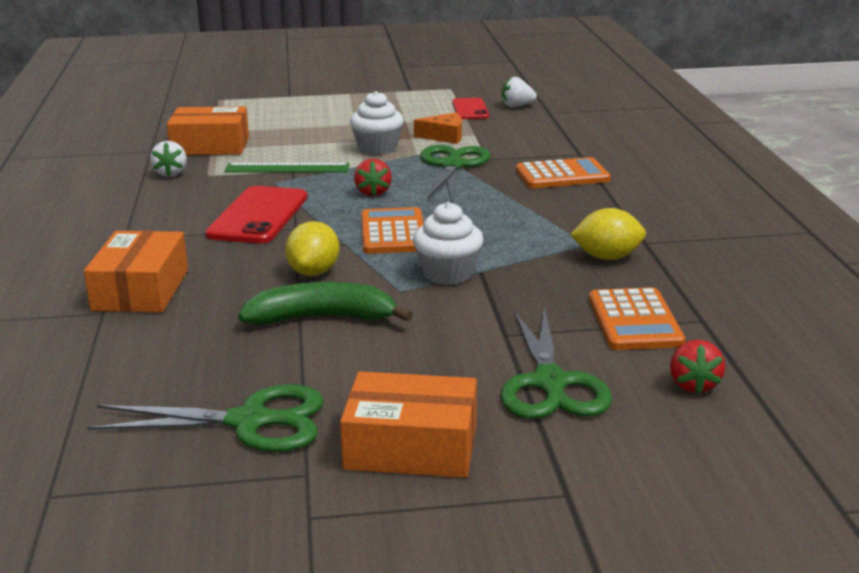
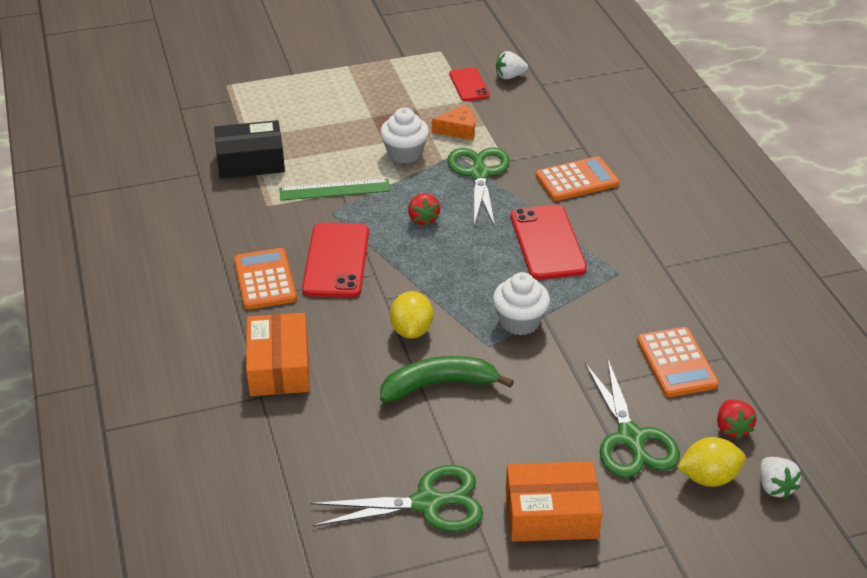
camera: 10 degrees left, 15 degrees up
(170, 173) = (232, 206): white strawberry -> white strawberry (775, 487)
(210, 146) = (250, 161): orange box -> black box
(393, 232) = (458, 272): orange calculator -> orange calculator (265, 280)
(508, 217) = (547, 243): none -> red phone
(607, 257) = (639, 289): yellow lemon -> yellow lemon (708, 477)

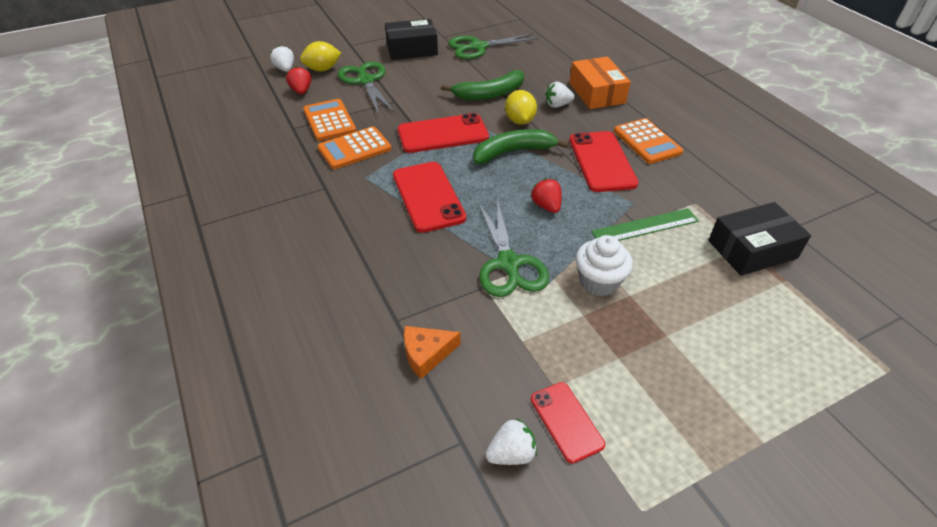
camera: 170 degrees right, 5 degrees up
(347, 351) = (557, 105): none -> white strawberry
(436, 285) = (513, 152): none -> green banana
(458, 130) = (552, 327): orange cheese -> orange cheese (426, 354)
(520, 321) = (443, 134): white cupcake -> red phone
(551, 514) = (412, 49): orange box -> black box
(577, 180) = (403, 269): orange calculator -> orange calculator (354, 149)

